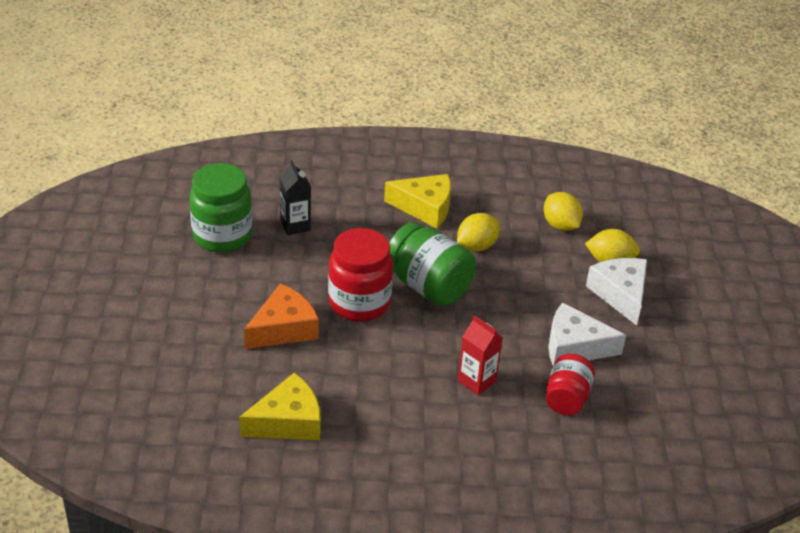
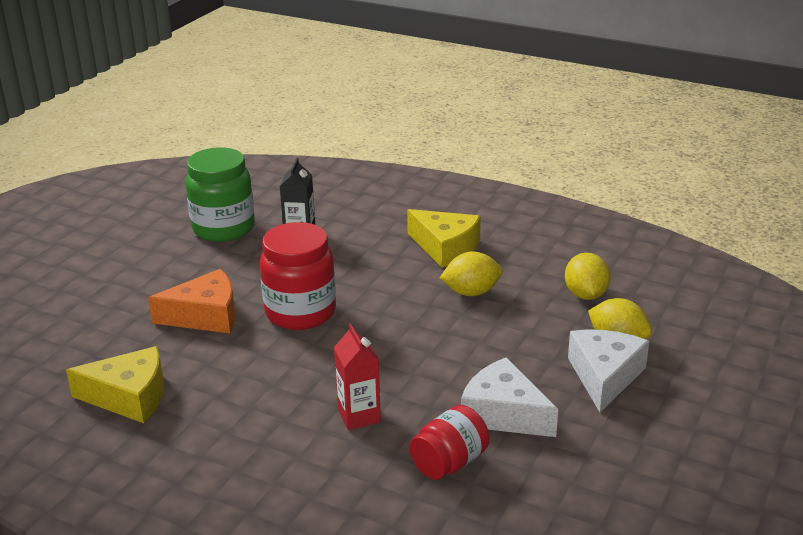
camera: 30 degrees right, 10 degrees down
(428, 286) = (386, 315): green jar -> none

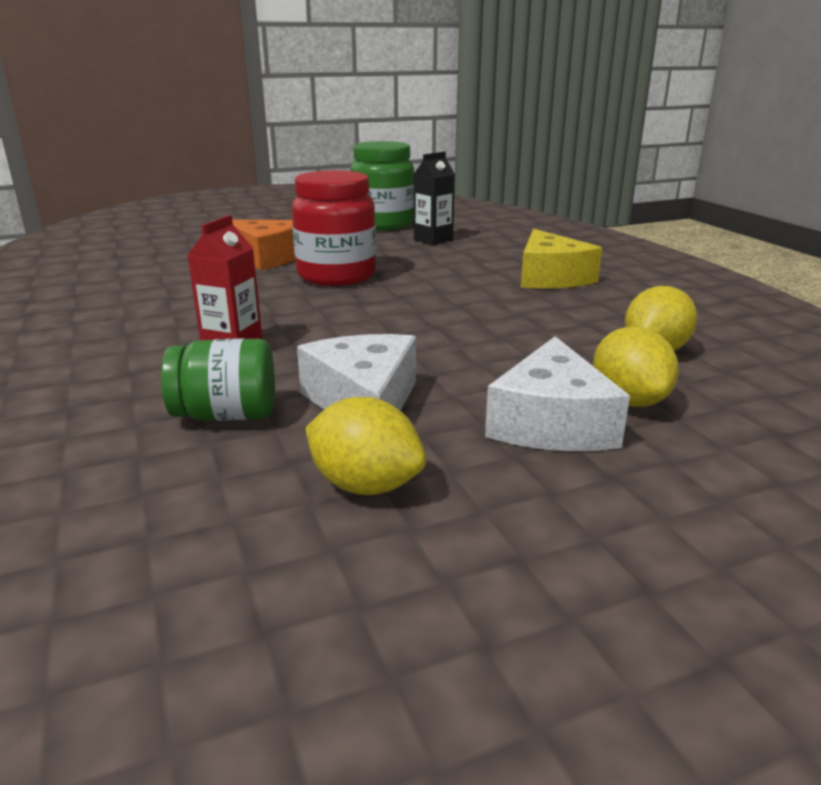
camera: 40 degrees right, 5 degrees down
(129, 397) = (120, 278): yellow cheese -> none
(449, 463) = (226, 415): red jar -> green jar
(471, 292) = (518, 310): yellow lemon -> yellow lemon (365, 485)
(604, 376) = (551, 423): white cheese -> white cheese turned 135 degrees clockwise

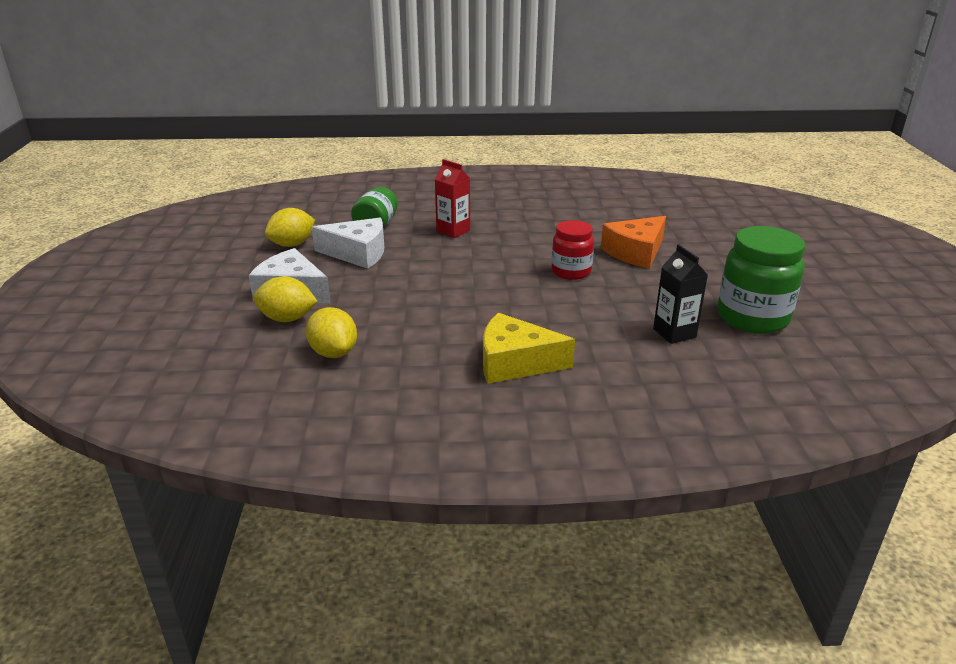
camera: 110 degrees right, 5 degrees up
(336, 276) = (571, 272): red jar -> red jar, size x0.63

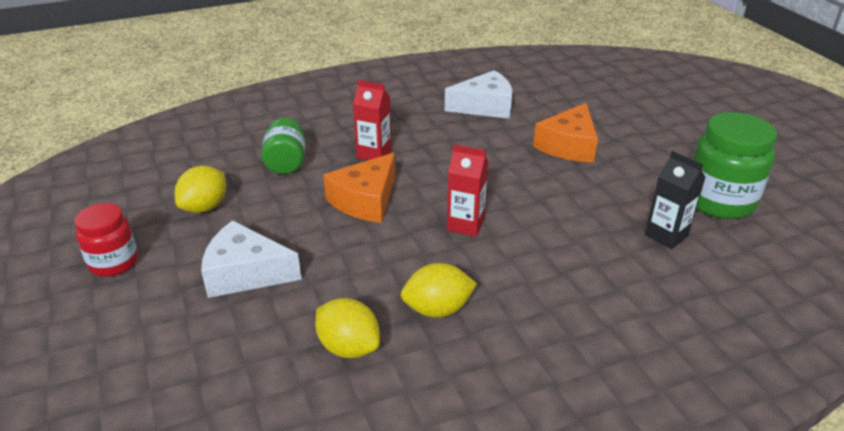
camera: 20 degrees left, 5 degrees up
(287, 319) = (265, 313): yellow lemon -> yellow lemon (437, 309)
(358, 253) = (289, 204): white cheese -> white cheese (485, 106)
(421, 261) = (365, 200): none -> orange cheese
(493, 292) = (465, 225): none -> red carton
(515, 363) = (546, 310): yellow cheese -> none
(571, 272) = (524, 182): red jar -> red jar (114, 263)

